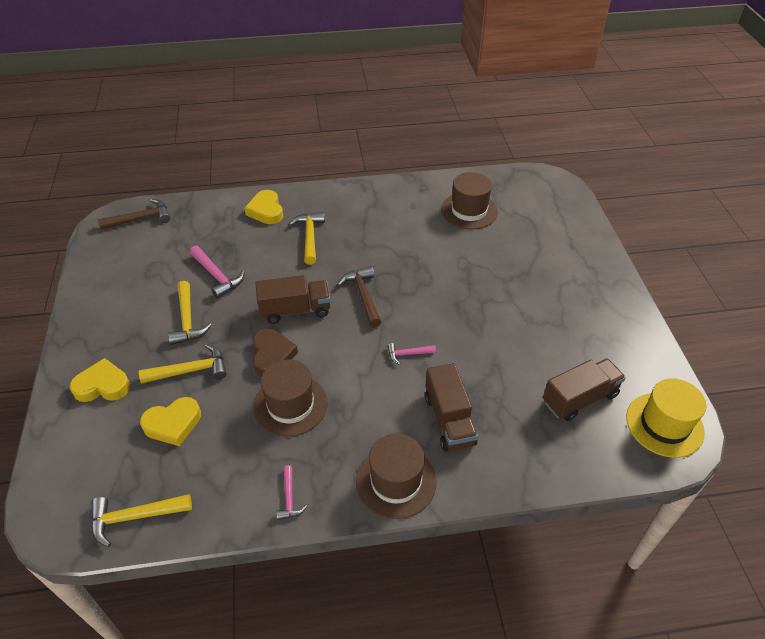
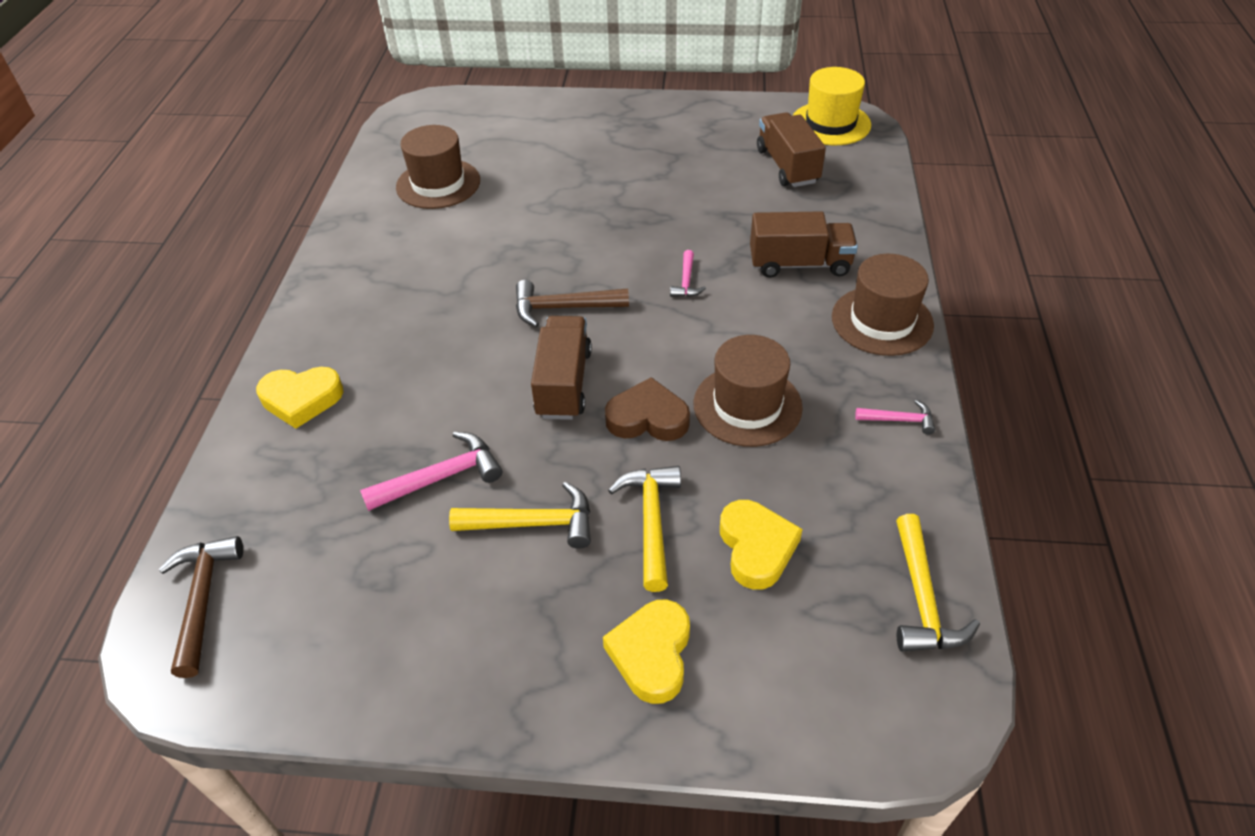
camera: 75 degrees left, 0 degrees up
(310, 237) = (403, 350): yellow hammer -> none

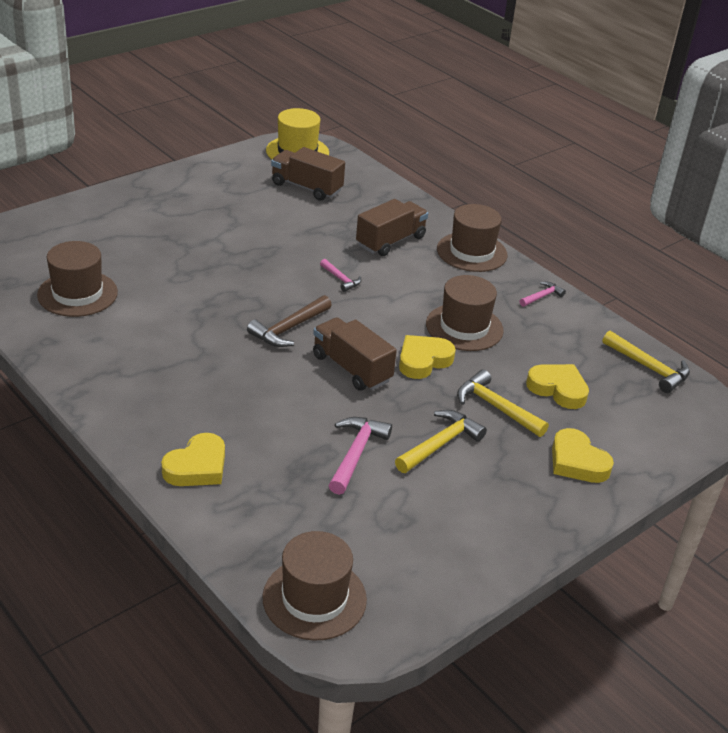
camera: 50 degrees left, 10 degrees down
(203, 599) = (314, 598): brown hammer -> brown hat
(647, 418) = (423, 360): brown heart -> yellow heart

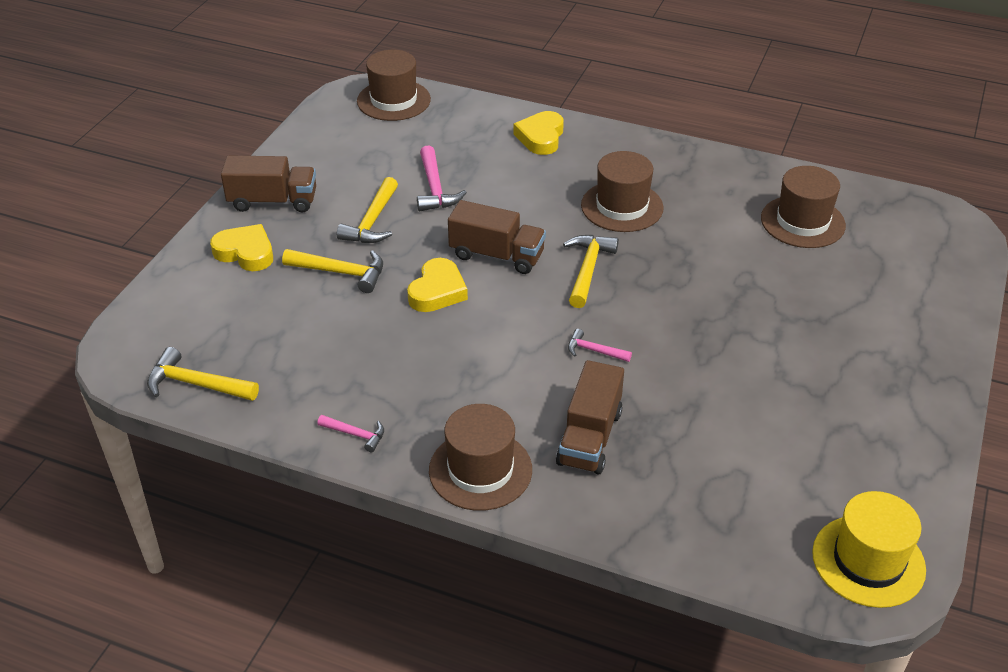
camera: 155 degrees right, 5 degrees up
(289, 328) = (588, 269): brown hammer -> yellow hammer
(306, 187) = (775, 485): brown truck -> brown truck (273, 201)
(464, 327) = (421, 348): brown hat -> brown hat (622, 206)
(542, 296) = (355, 434): pink hammer -> pink hammer turned 90 degrees counterclockwise
(558, 389) = (289, 316): yellow heart -> none

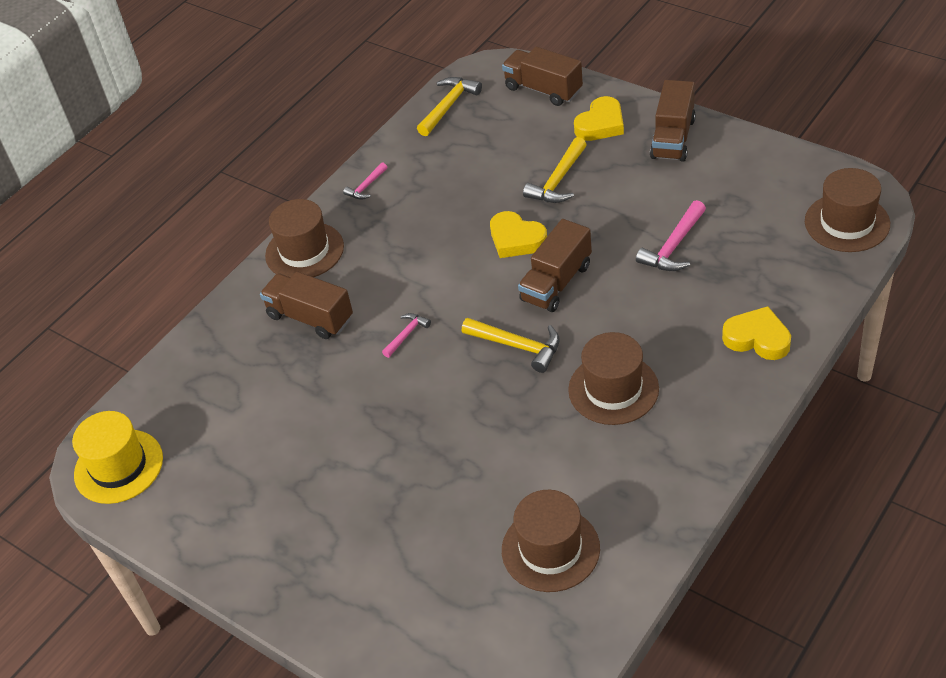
camera: 110 degrees right, 5 degrees up
(174, 304) = (543, 89): none -> brown truck
(372, 221) = (628, 201): yellow hammer -> none
(435, 188) = (673, 246): pink hammer -> pink hammer turned 60 degrees counterclockwise

